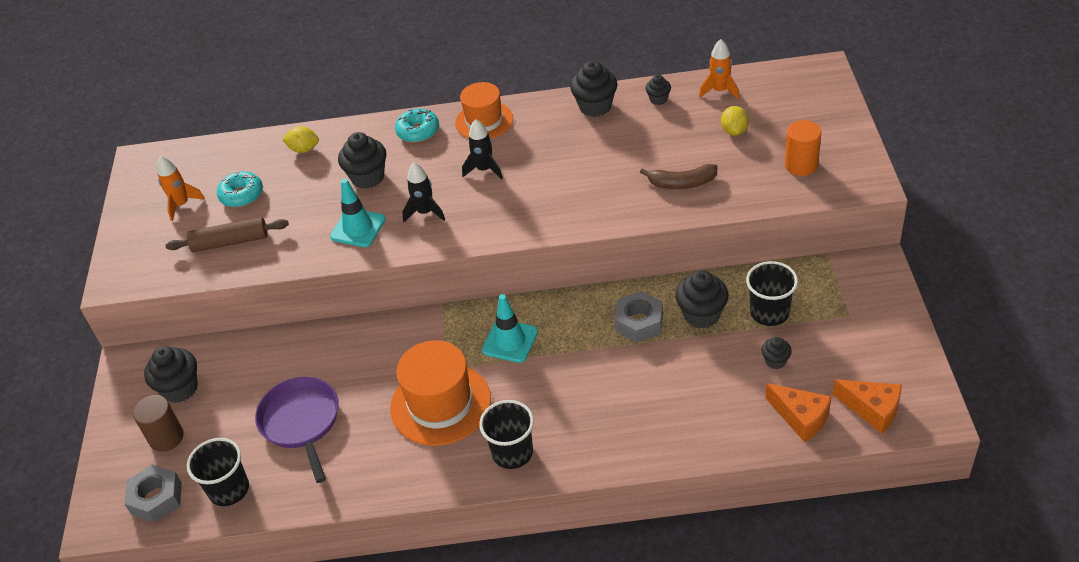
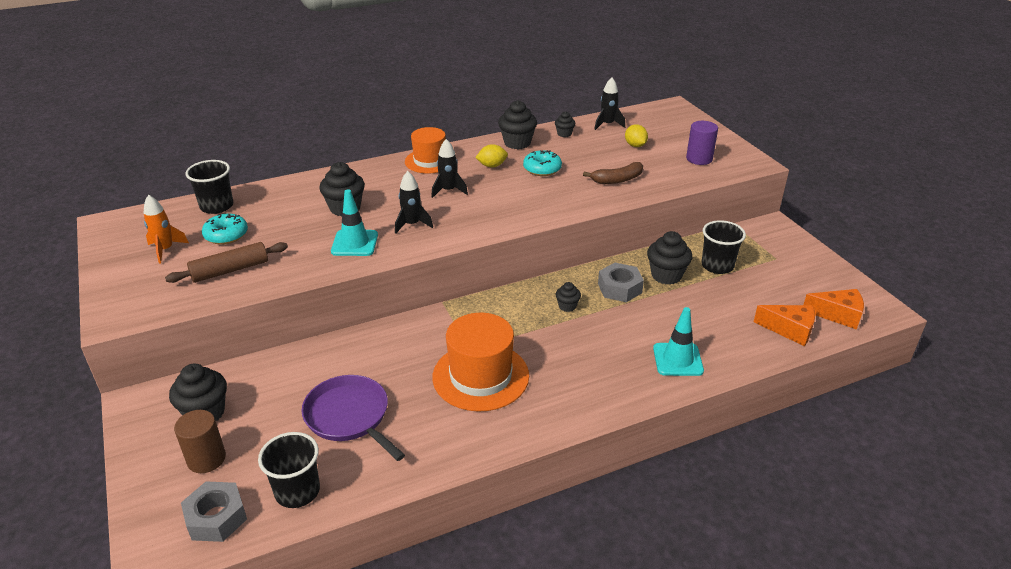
camera: 25 degrees left, 10 degrees down
(304, 149) = (273, 197): yellow lemon -> yellow lemon (492, 166)
(418, 131) = (375, 173): turquoise donut -> turquoise donut (542, 169)
(510, 341) = (518, 319): turquoise traffic cone -> turquoise traffic cone (677, 359)
(512, 452) = (568, 401): black cup -> black cup (217, 206)
(719, 90) = (607, 124): orange rocket -> black rocket
(775, 361) = (743, 296): black cupcake -> black cupcake (567, 306)
(801, 165) = (699, 159): orange cylinder -> purple cylinder

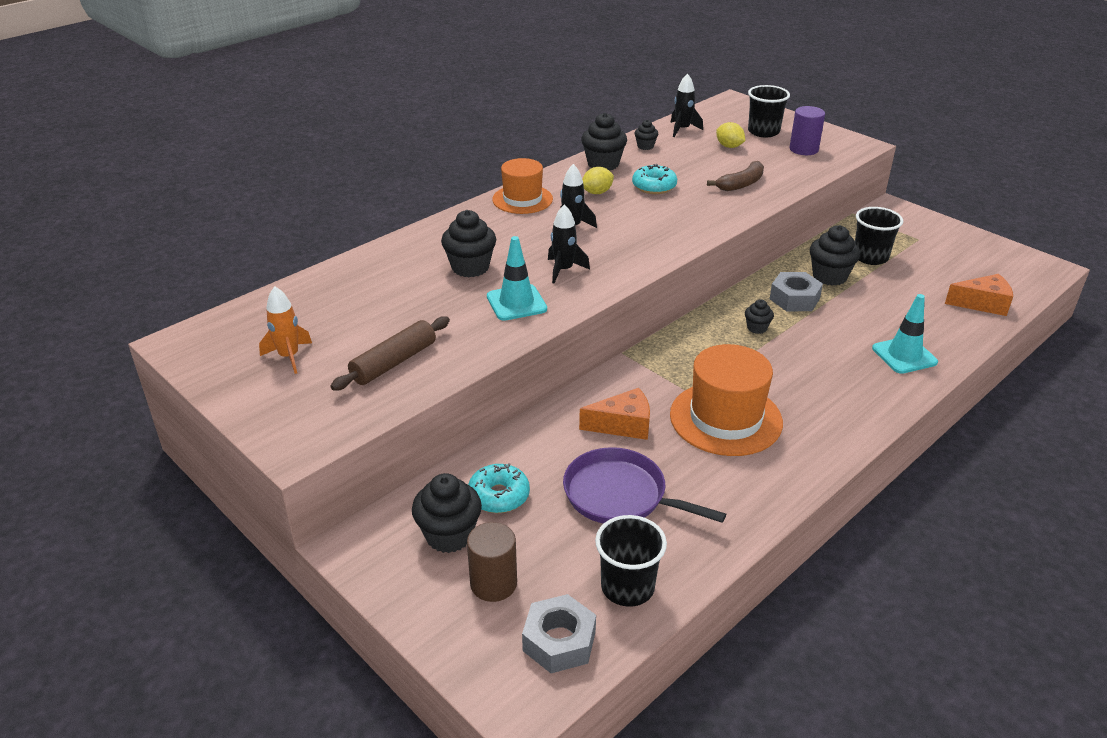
camera: 20 degrees left, 0 degrees up
(217, 206) = (309, 295): black cup -> black cup (763, 132)
(226, 235) = (352, 325): turquoise donut -> turquoise donut (499, 496)
(837, 315) = (1013, 280): orange cheese -> orange cheese (623, 425)

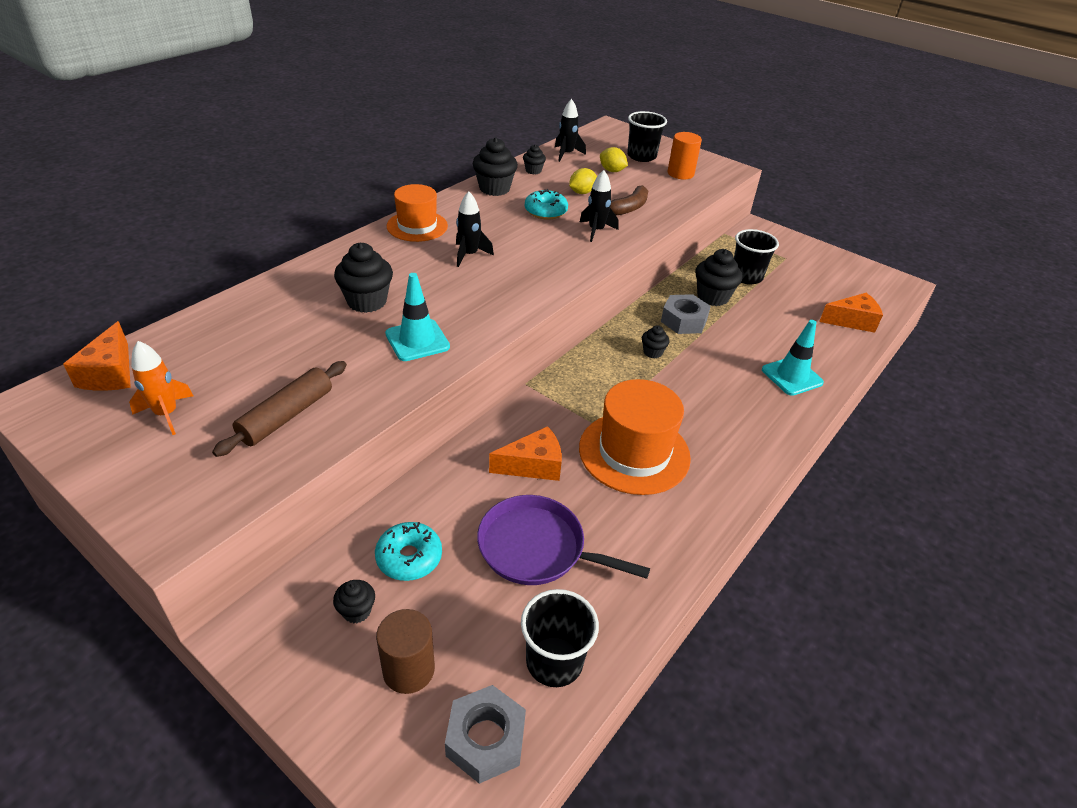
camera: 10 degrees left, 5 degrees up
(239, 322) = (110, 373): none -> orange cheese
(449, 535) = (357, 611): black cupcake -> black cupcake, size x0.54
(563, 270) = (464, 302): black rocket -> black rocket (596, 231)
(597, 192) = (490, 218): yellow lemon -> yellow lemon (582, 192)
(803, 149) = (680, 173): purple cylinder -> orange cylinder

